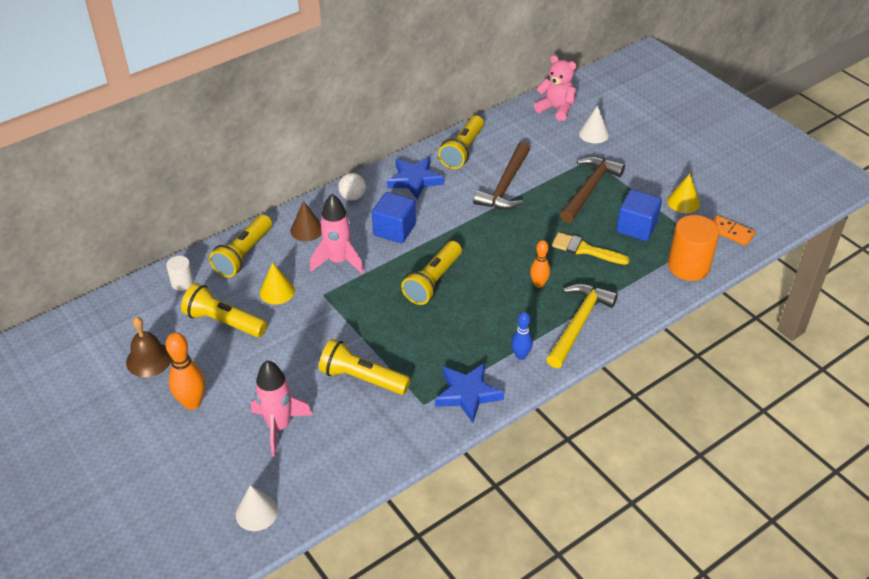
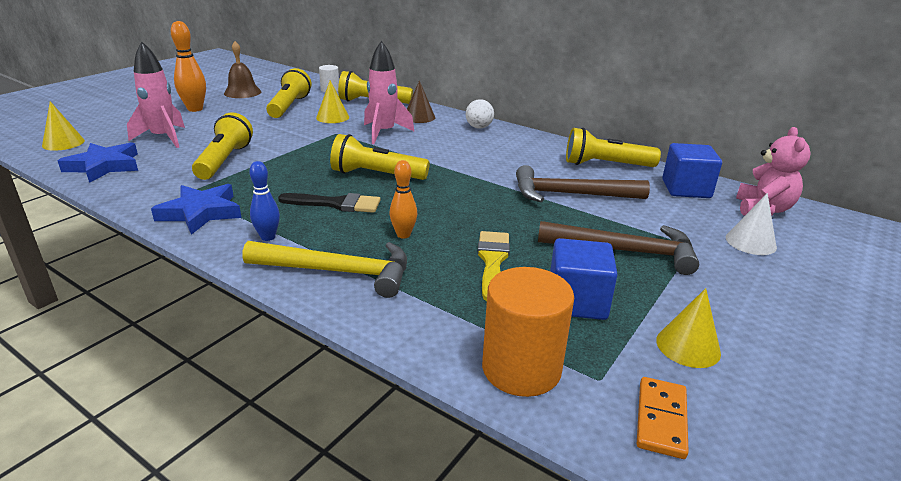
camera: 70 degrees right, 15 degrees down
(256, 512) = (63, 143): white cone -> yellow cone
(394, 230) = (445, 149): blue cube -> blue cube (686, 189)
(415, 180) = (530, 148): blue star -> blue star (104, 166)
(479, 312) = (336, 204): none -> black brush

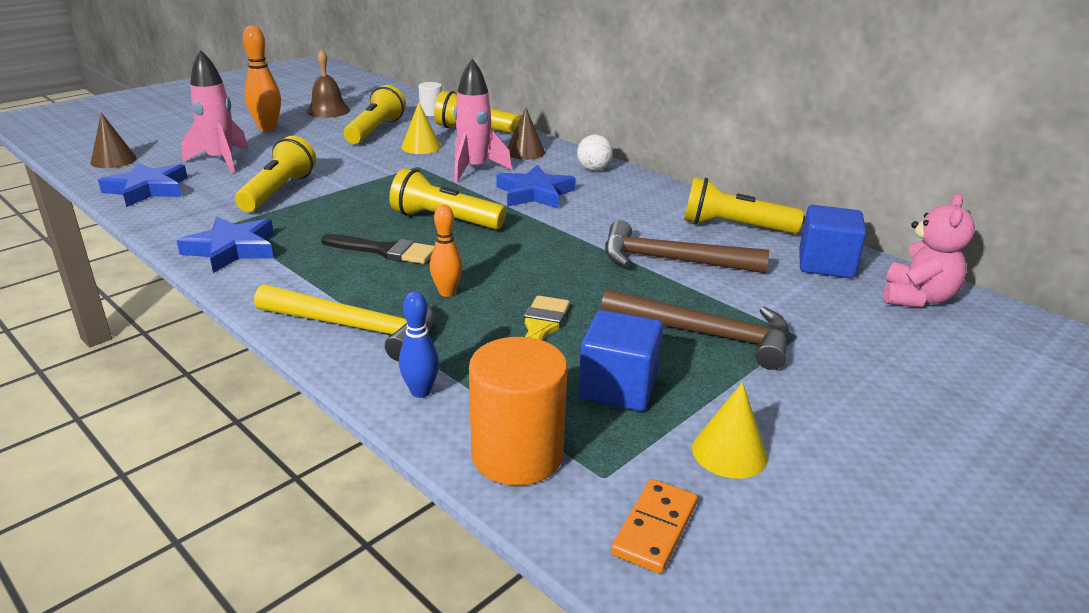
camera: 10 degrees right, 0 degrees up
(63, 143) = (113, 160): yellow cone -> brown cone
(268, 237) = (294, 282): blue bowling pin -> blue bowling pin (421, 392)
(440, 149) = (534, 193): none -> blue star
(750, 242) = (877, 337): white cone -> none

